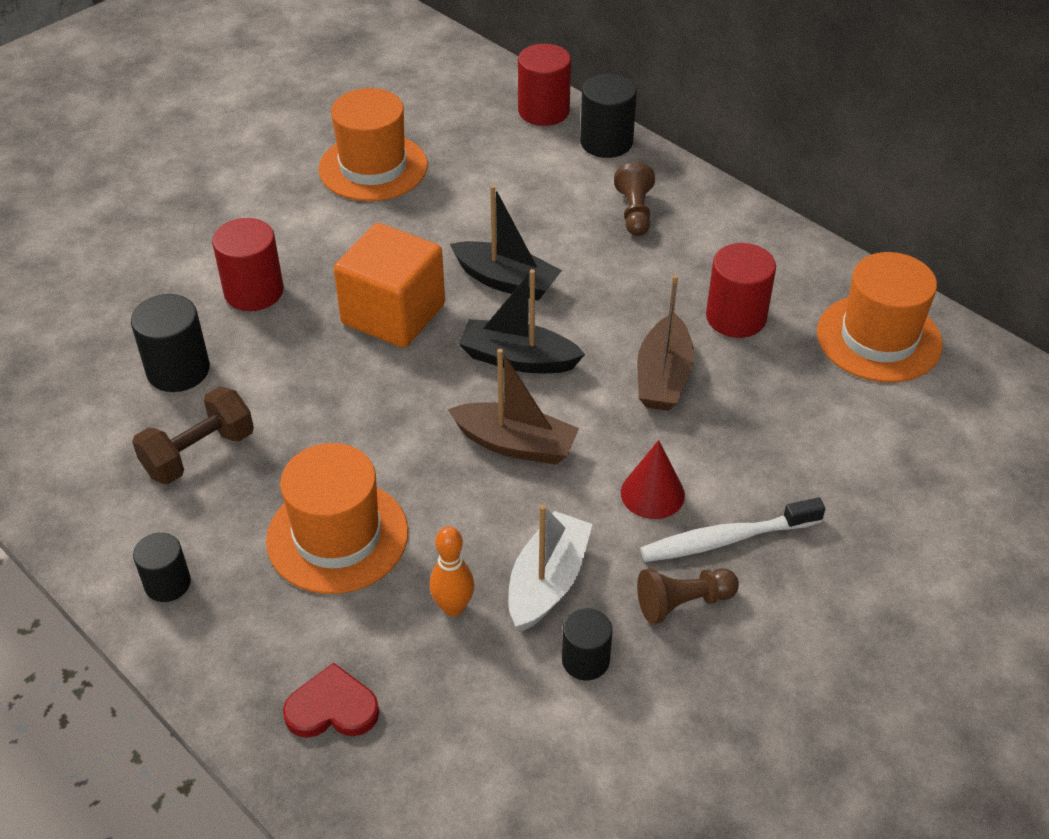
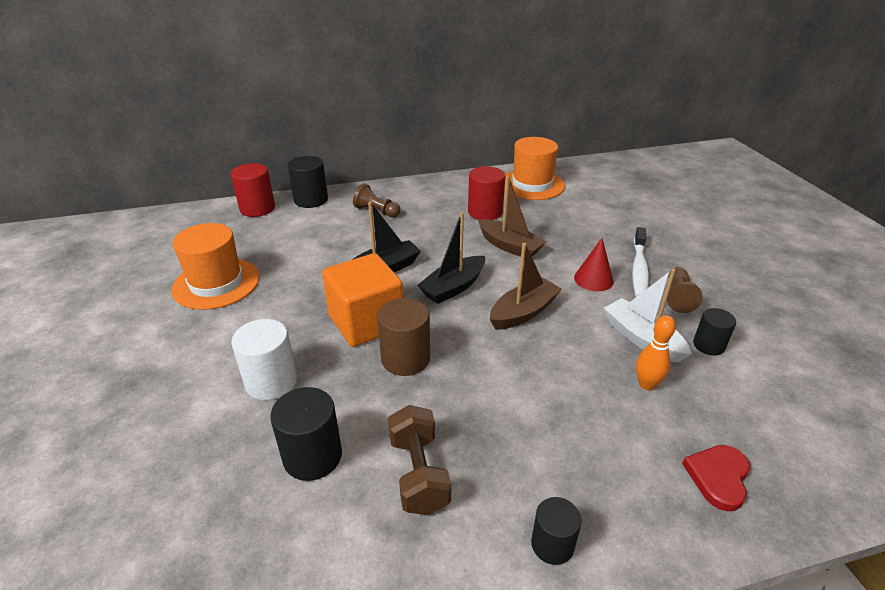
camera: 60 degrees left, 10 degrees down
(254, 292) = (271, 381): red cylinder -> white cylinder
(337, 536) = (555, 419): orange hat -> none
(353, 374) = (405, 359): none -> brown cylinder

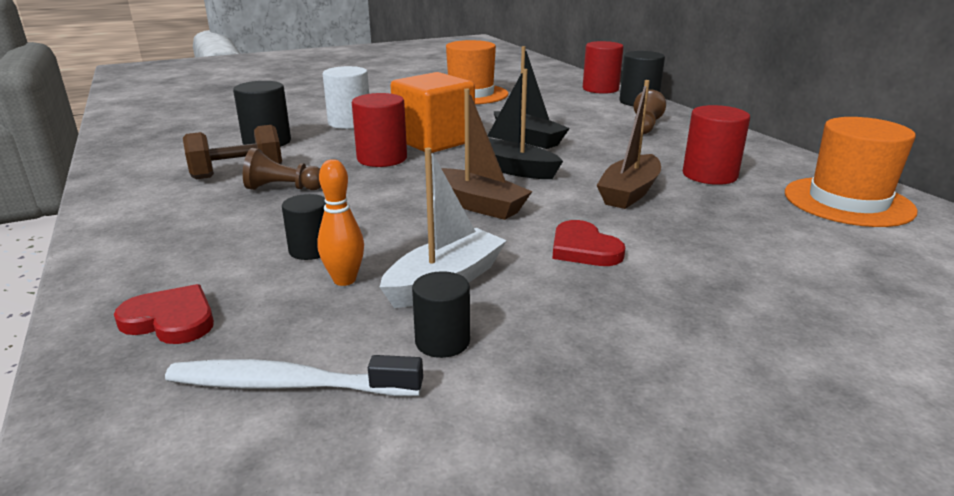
camera: 80 degrees right, 10 degrees down
(405, 359) = (382, 159): brown cylinder -> red cylinder
(552, 544) = (137, 224): black cylinder -> black cylinder (311, 250)
(593, 279) = (584, 249): red cone -> red heart
(639, 269) = (645, 288): white toothbrush -> white toothbrush (287, 385)
(678, 297) = (575, 322): brown pawn -> brown pawn (283, 188)

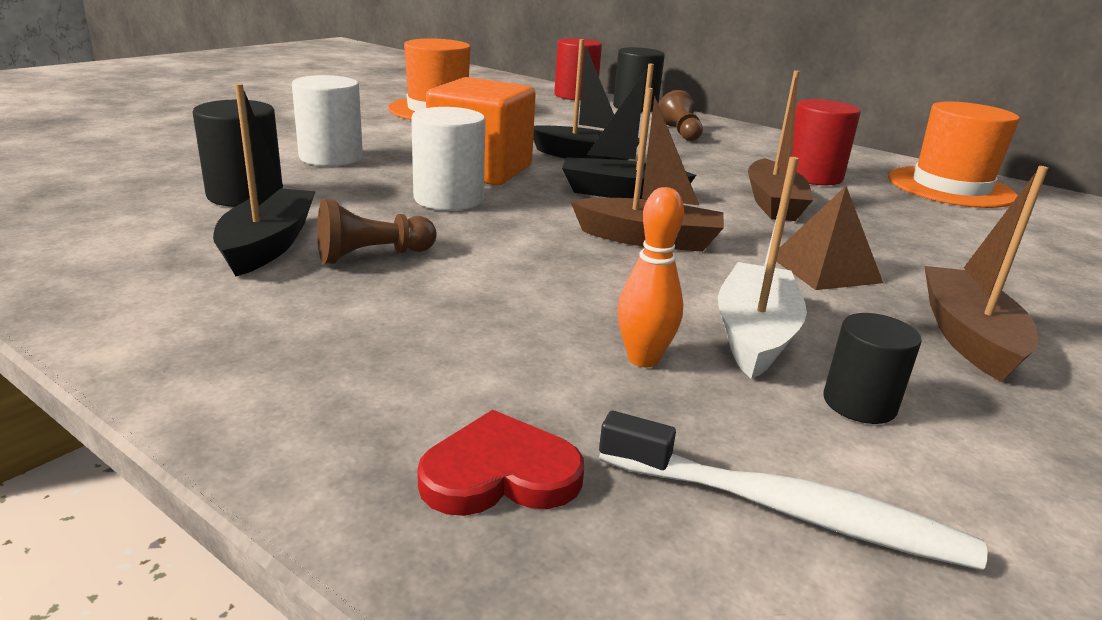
camera: 30 degrees left, 0 degrees up
(237, 173) = (268, 245): brown dumbbell -> black boat
(287, 385) = (788, 510): white toothbrush -> white toothbrush turned 135 degrees counterclockwise
(311, 250) = (541, 330): black cylinder -> none
(382, 159) = (448, 199): red cylinder -> white cylinder
(584, 249) = (825, 269): red heart -> brown pyramid
(619, 320) = (968, 336): none -> brown boat

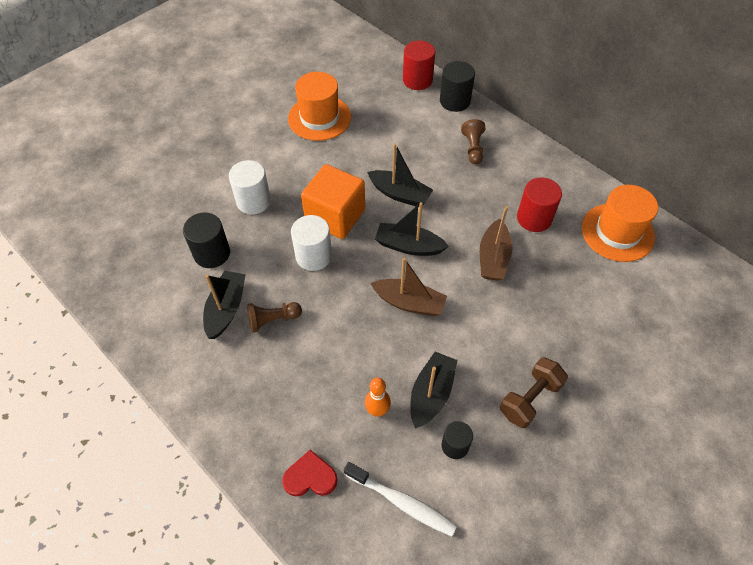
camera: 10 degrees right, 30 degrees up
(754, 334) = (431, 394): white boat -> black boat
(825, 269) = (490, 335): brown pyramid -> none
(968, 336) = (529, 399): brown boat -> brown dumbbell

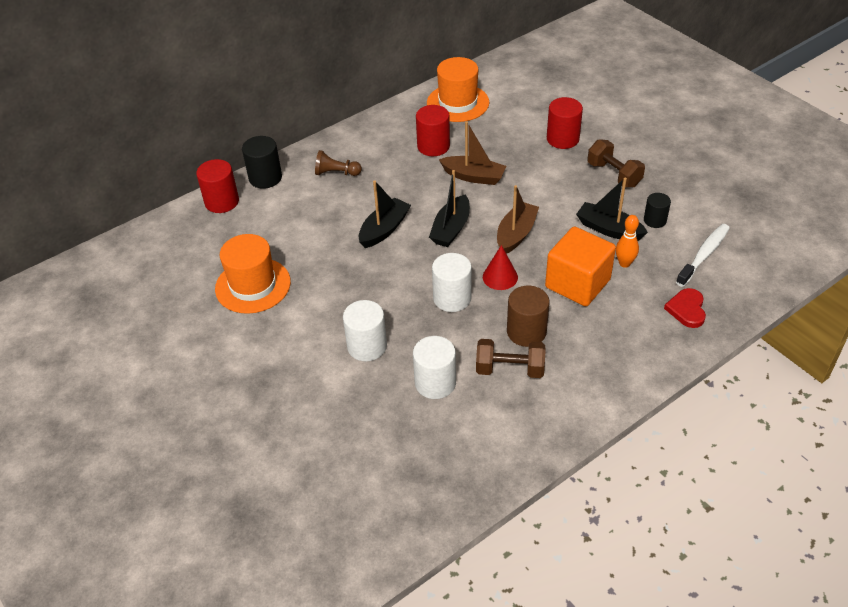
camera: 80 degrees left, 10 degrees down
(212, 253) = (435, 383): black cylinder -> white cylinder
(226, 309) = (510, 369): black boat -> brown dumbbell
(273, 320) = (526, 332): brown pawn -> brown cylinder
(335, 216) = (403, 279): orange cube -> orange cube (577, 283)
(345, 293) = (500, 277): none -> red cone
(583, 341) = (562, 139): none -> red cylinder

